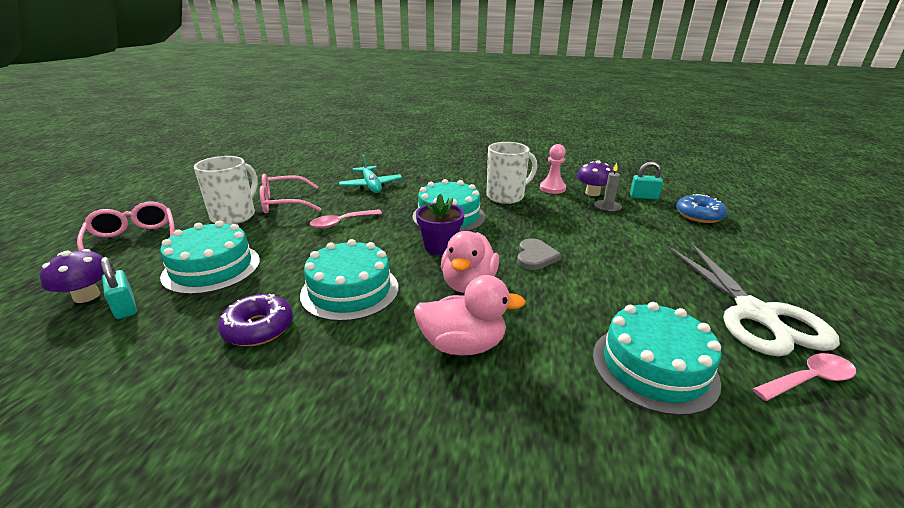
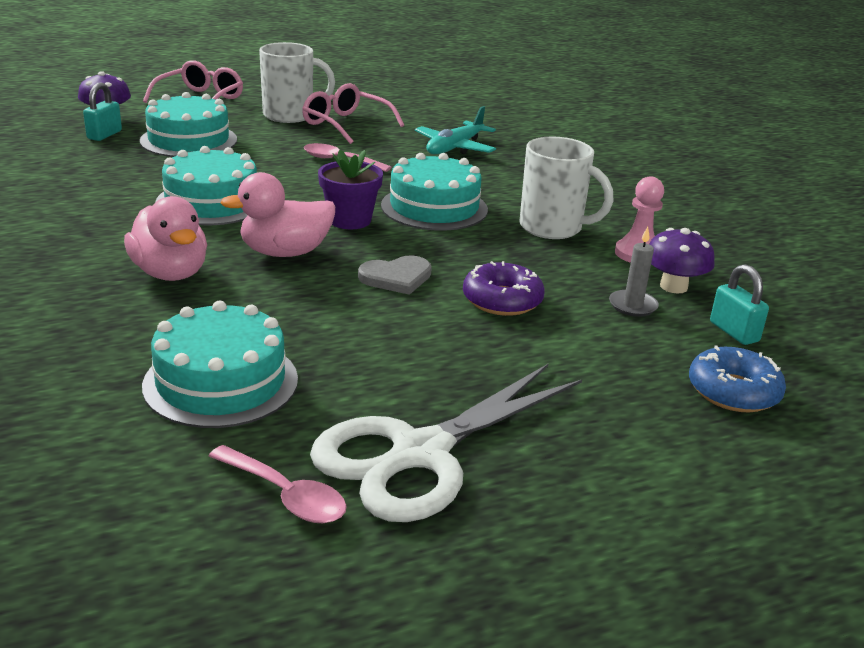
camera: 55 degrees right, 0 degrees up
(258, 328) = (120, 186): purple donut -> purple donut (502, 300)

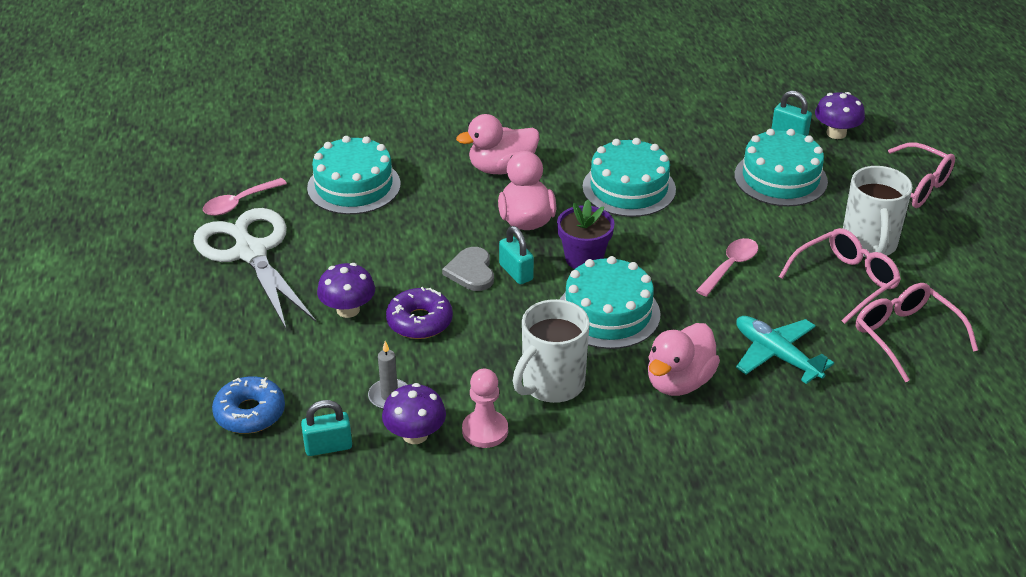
camera: 105 degrees right, 10 degrees up
(388, 253) = (516, 272): none -> turquoise padlock
(407, 111) = (906, 336): none -> pink glasses
(507, 349) = (348, 310): none -> purple mushroom
(511, 179) = (679, 382): none -> pink duck

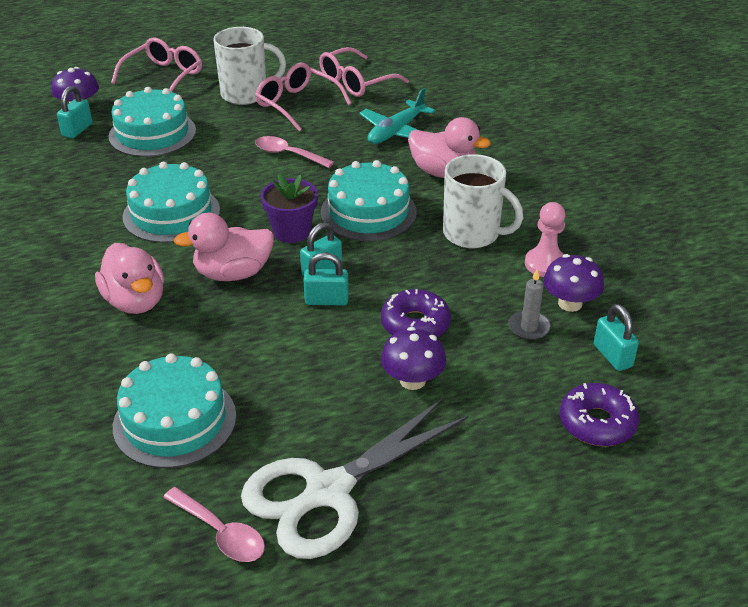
camera: 100 degrees left, 0 degrees up
(250, 413) = (597, 423): blue donut -> purple donut
(471, 271) = (326, 300): grey heart -> turquoise padlock

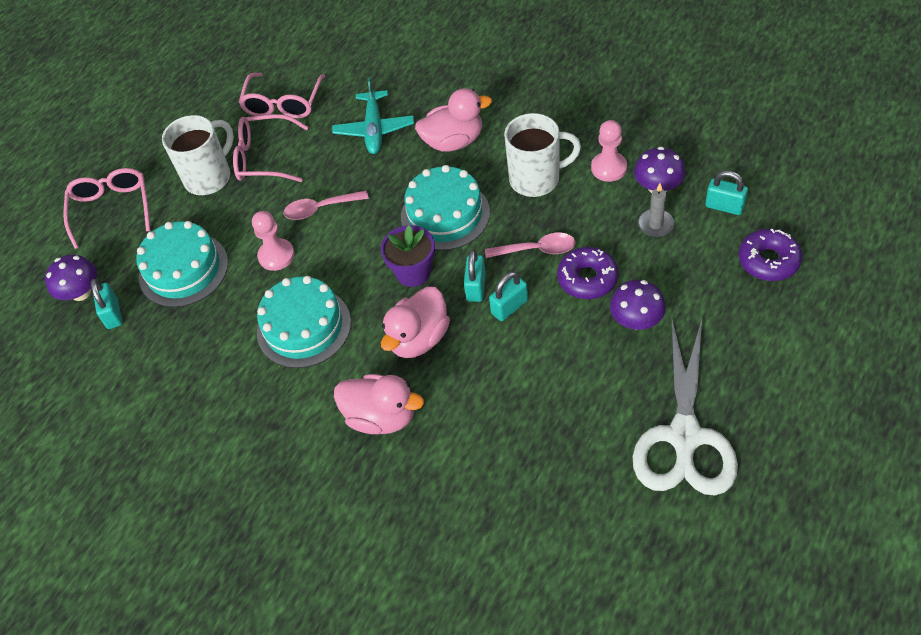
camera: 35 degrees left, 15 degrees up
(175, 421) = (533, 476): turquoise cake -> none
(218, 162) = (276, 256): none -> pink pawn
(221, 533) = (661, 518): pink spoon -> pink spoon (537, 250)

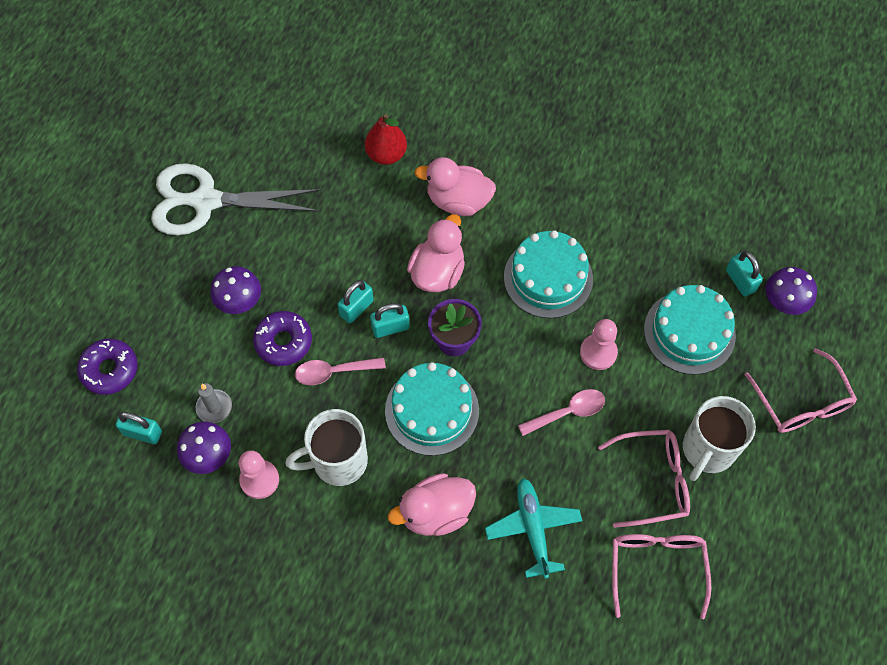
camera: 165 degrees right, 10 degrees up
(458, 482) = (386, 154): none -> red pear
(476, 287) = (390, 327): turquoise padlock -> turquoise padlock turned 75 degrees clockwise
(684, 436) = (206, 201): white scissors -> white scissors turned 90 degrees counterclockwise

